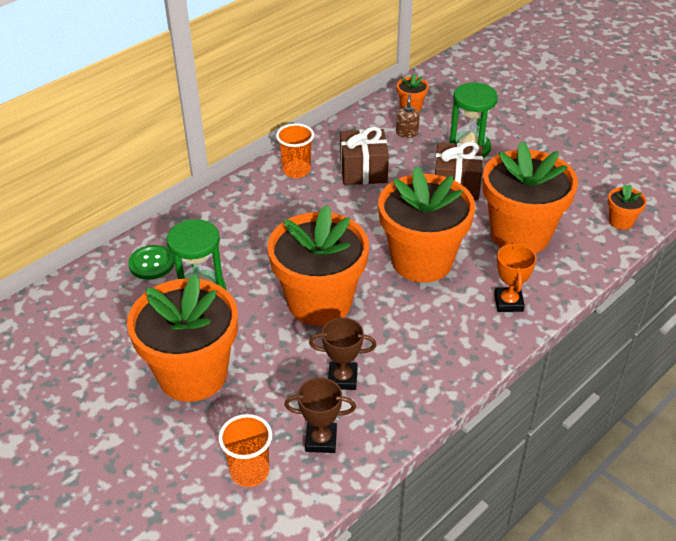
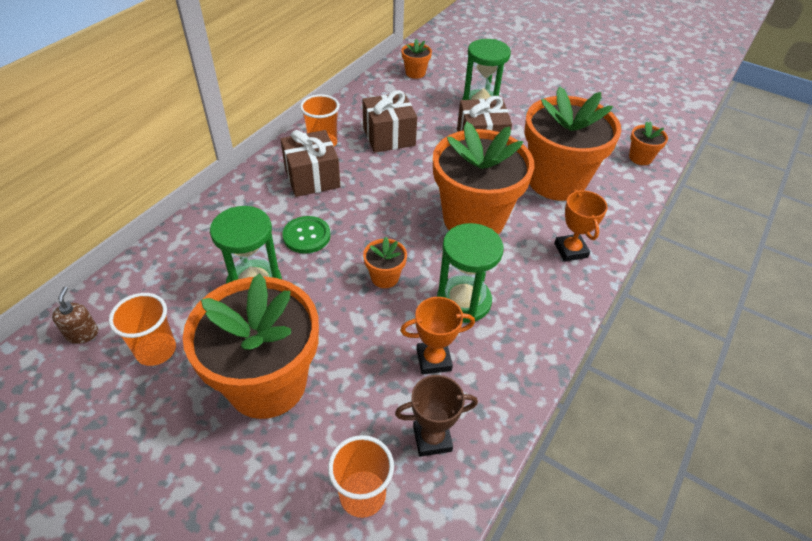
camera: 15 degrees left, 5 degrees up
(107, 334) = (156, 350): none -> orange cup
(151, 263) = (192, 260): green button -> green button (306, 236)
(277, 202) = (312, 177): none -> brown gift
(319, 302) = (385, 277): orange flower pot -> orange flower pot, size x0.42
(342, 378) = (433, 360): brown trophy -> orange trophy
(386, 333) = (463, 301): none -> green hourglass
(407, 133) = (419, 97): brown soap dispenser -> brown soap dispenser (82, 333)

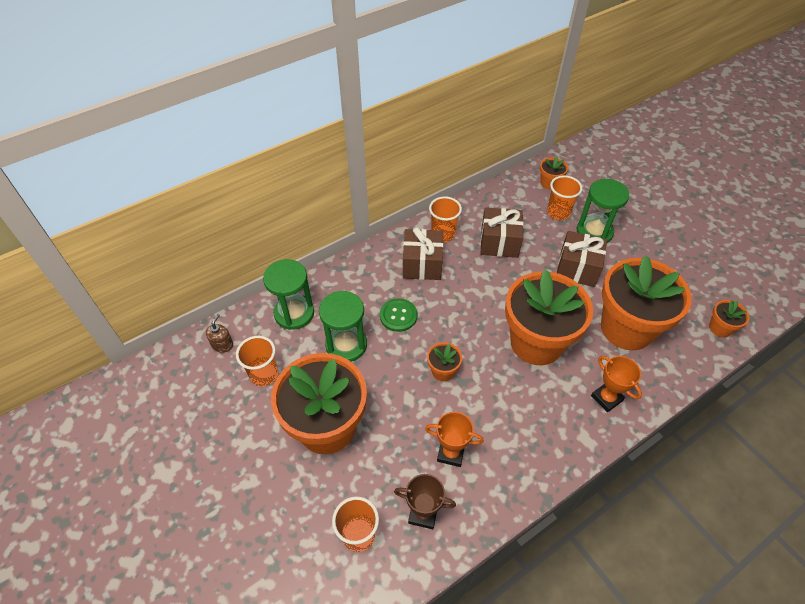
camera: 25 degrees right, 5 degrees up
(437, 96) = (558, 213): none -> orange cup
(463, 301) = (495, 413): green hourglass -> green hourglass (294, 313)
(570, 250) = (606, 398): orange trophy -> orange trophy turned 45 degrees counterclockwise

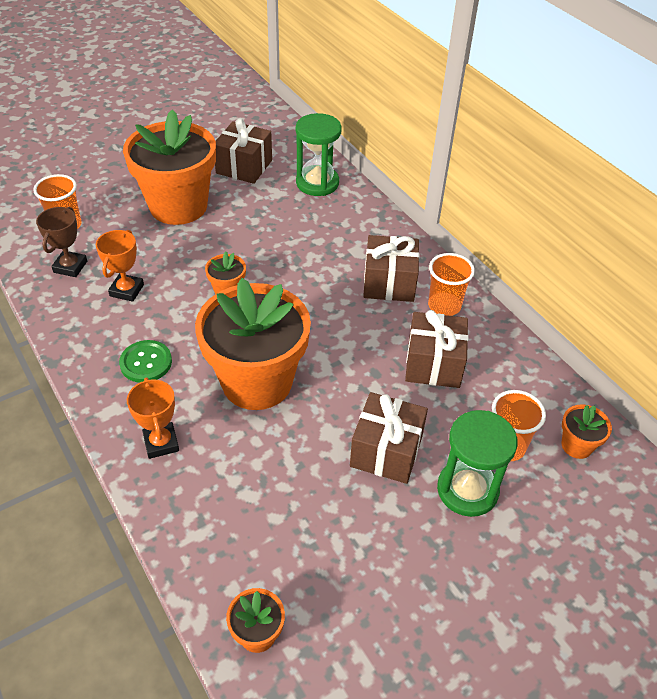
camera: 90 degrees right, 5 degrees down
(222, 345) = (282, 141): brown soap dispenser -> none
(264, 374) = (244, 167): orange cup -> brown gift
(346, 345) = (272, 219): green hourglass -> none
(398, 316) = (309, 259): green button -> green button (146, 362)
(606, 398) = (161, 443): orange trophy -> orange trophy turned 75 degrees counterclockwise
(626, 328) = (270, 492): orange flower pot -> none

